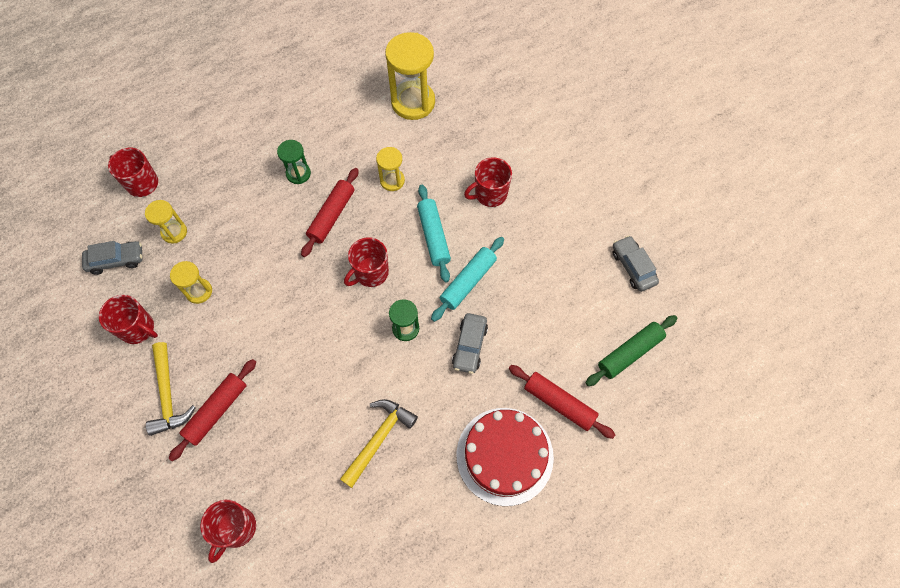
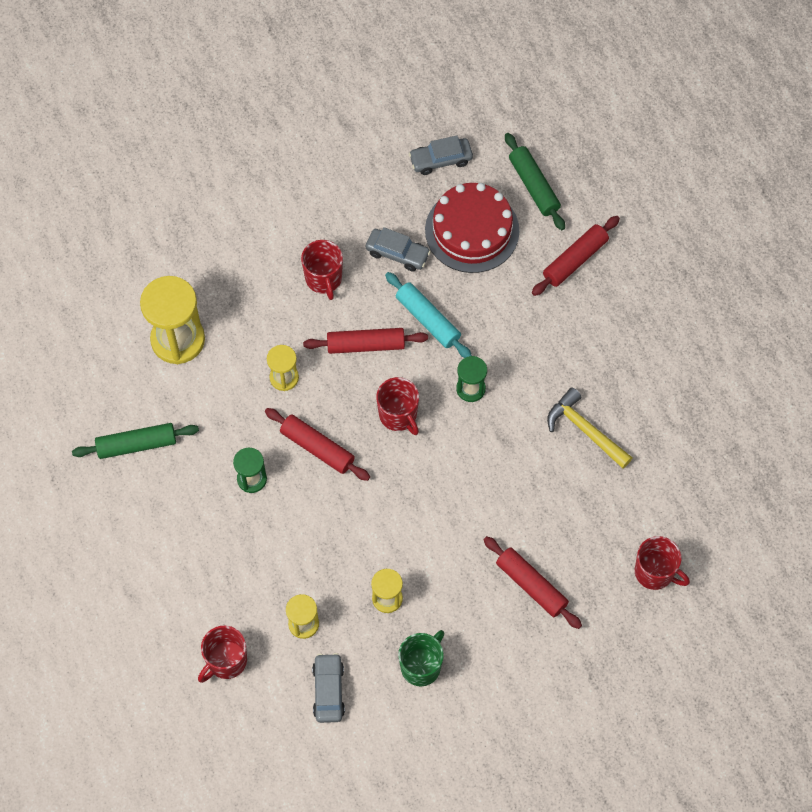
camera: 80 degrees left, 0 degrees up
(138, 328) = (421, 666): red mug -> green mug
(168, 395) = (505, 634): yellow hammer -> none
(319, 92) = (137, 445): none -> green rolling pin
(434, 236) = (365, 345): turquoise rolling pin -> red rolling pin
(470, 346) = (501, 330): grey car -> grey car (397, 253)
(504, 455) = (619, 318): red cake -> red cake (472, 230)

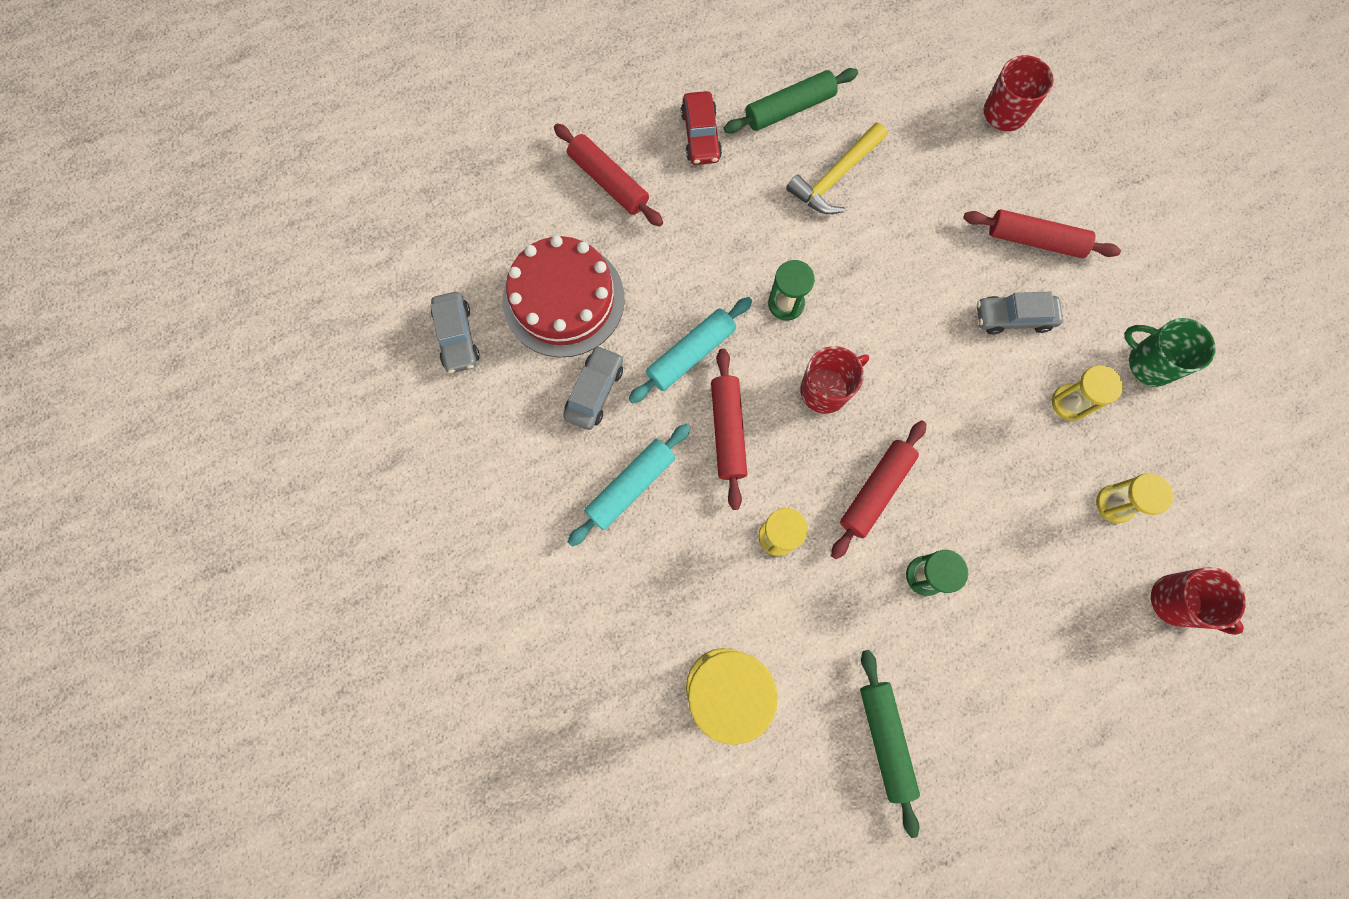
camera: 90 degrees left, 10 degrees up
(324, 279) = (631, 486): red mug -> turquoise rolling pin
(328, 691) = (1196, 472): grey car -> grey car (1013, 317)
(531, 585) = (1035, 240): red rolling pin -> red rolling pin turned 60 degrees clockwise
(534, 186) = (502, 225): green rolling pin -> green rolling pin (789, 108)
(620, 328) = (701, 135): none -> red car

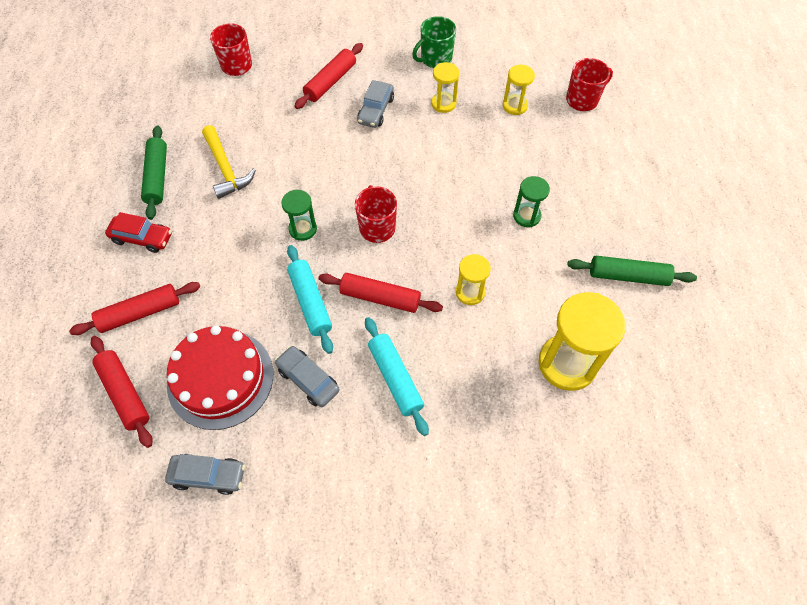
camera: 70 degrees left, 15 degrees down
(876, 491) = (460, 223): red rolling pin -> red rolling pin (125, 393)

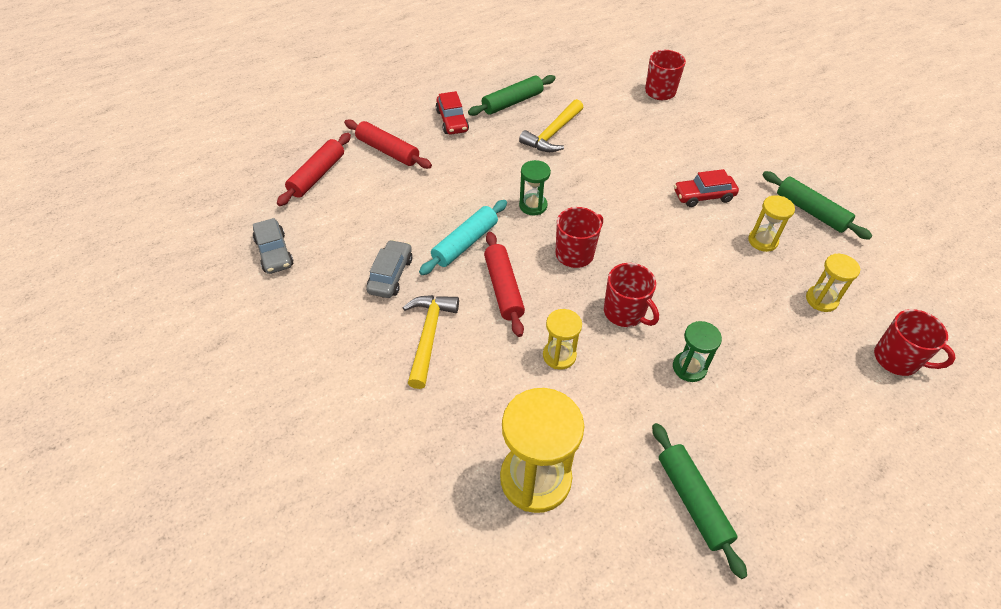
camera: 60 degrees right, 10 degrees down
(220, 378) = (360, 221): red cake -> none
(330, 82) = (703, 153): red rolling pin -> none
(376, 110) = (703, 196): grey car -> red car
(395, 378) = (428, 335): turquoise rolling pin -> yellow hammer
(435, 59) = (811, 211): green mug -> green rolling pin
(455, 227) = (625, 312): none -> red mug

